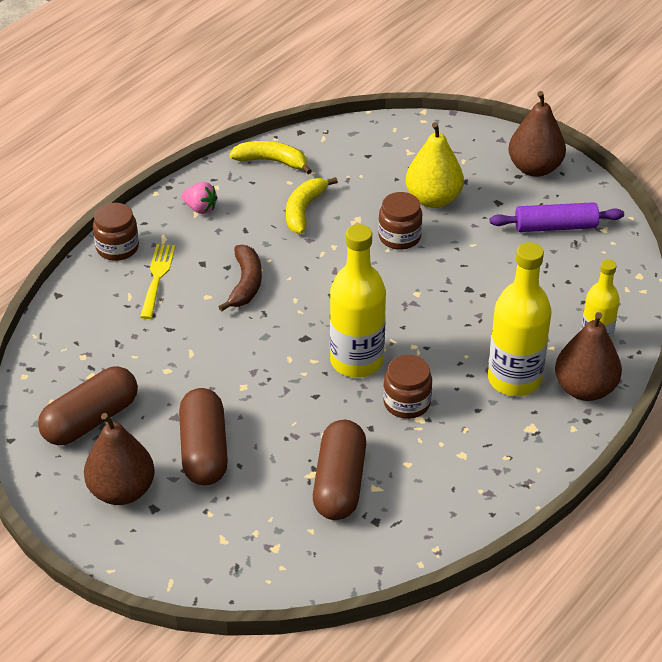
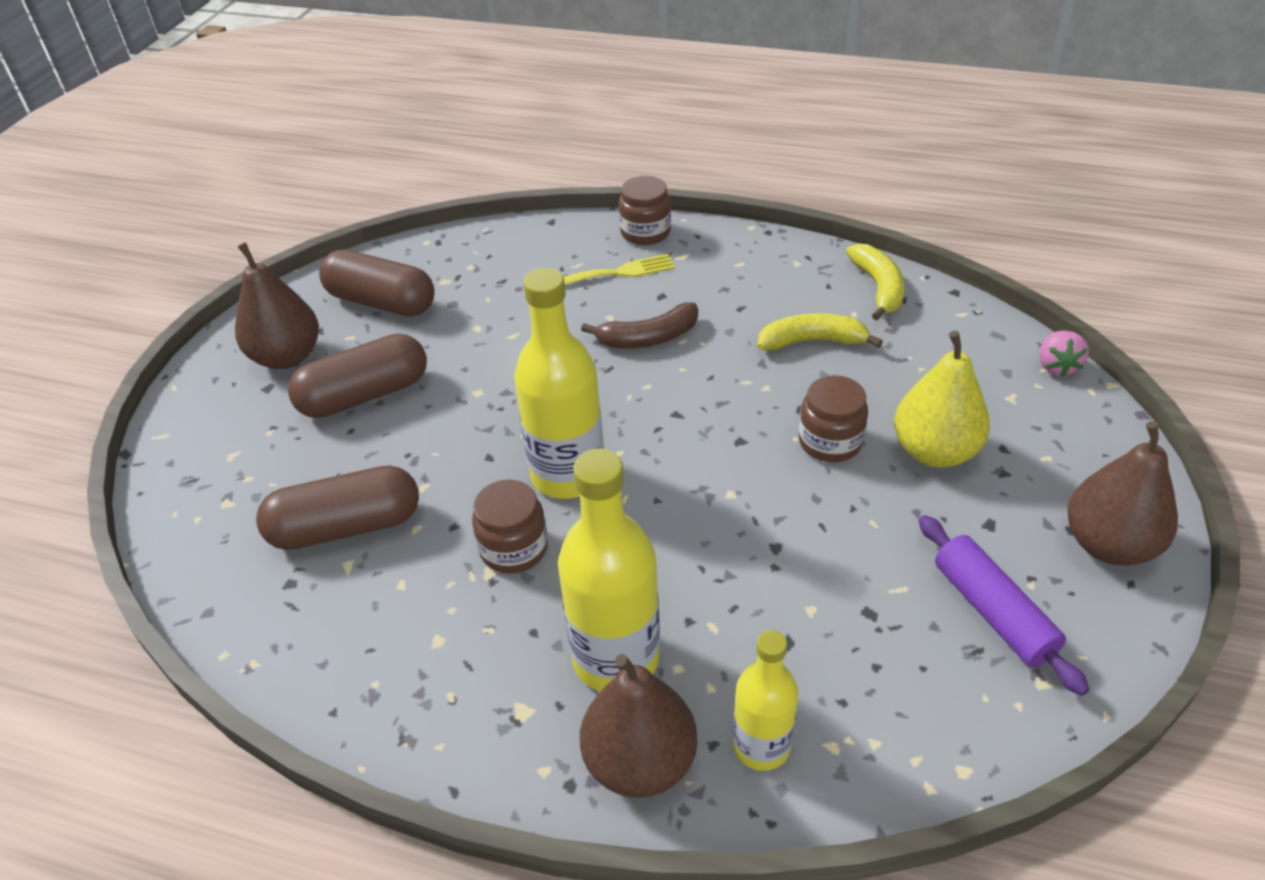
camera: 70 degrees right, 0 degrees up
(200, 208) = (751, 264): pink strawberry -> pink strawberry (1056, 366)

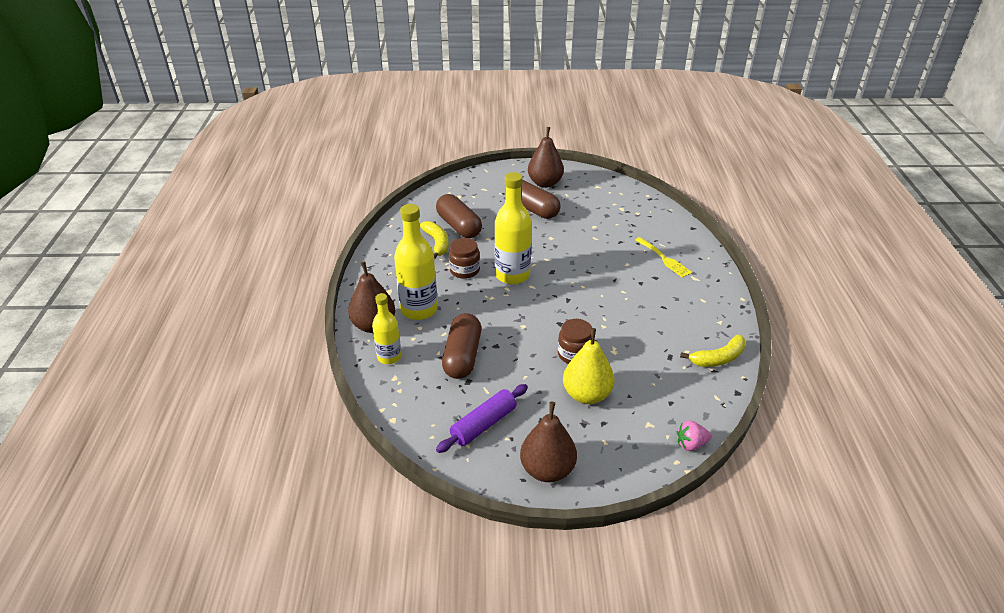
camera: 70 degrees right, 5 degrees down
(381, 302) = (594, 196): brown capsule -> brown capsule (462, 356)
(645, 232) = (707, 261): brown jar -> none
(648, 338) = (618, 280): brown banana -> none
(812, 341) = (651, 337): yellow banana -> yellow banana (437, 243)

